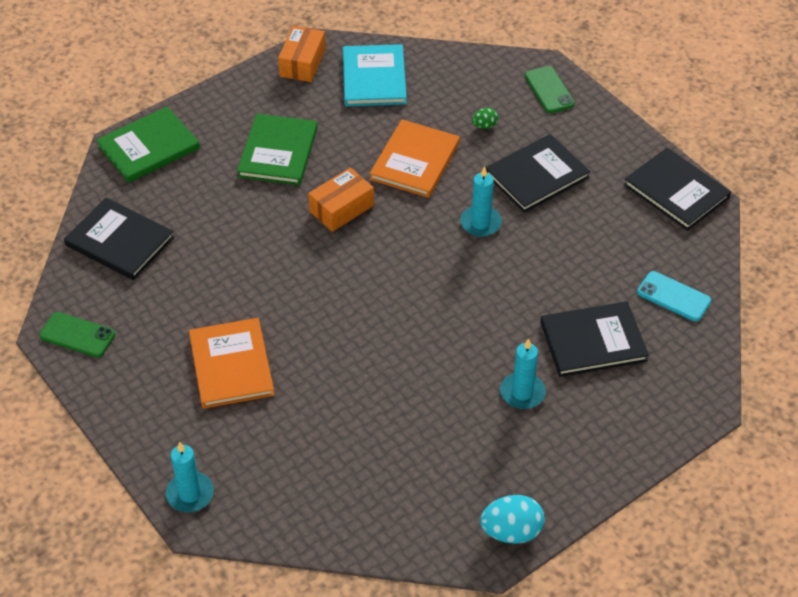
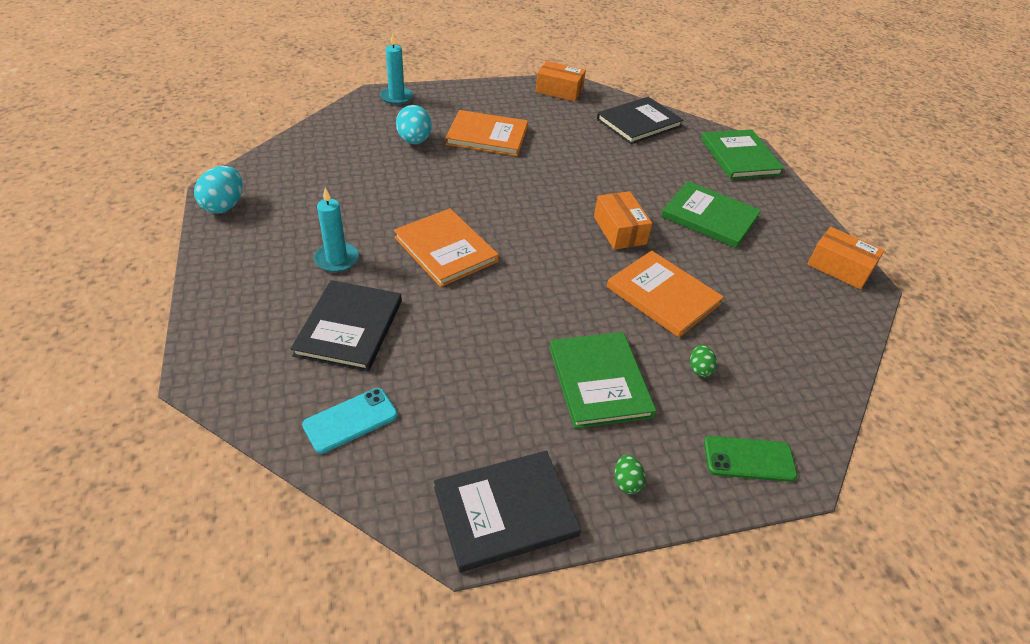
camera: 110 degrees right, 5 degrees down
(77, 335) = (559, 91): green phone -> orange box
(283, 427) = (414, 141): none -> turquoise egg
(374, 78) = (805, 309): turquoise book -> none
(454, 320) = (445, 249): none -> orange book
(480, 223) = (552, 310): turquoise candle -> none
(537, 176) = (599, 381): black book -> green book
(611, 142) = (626, 482): none -> green egg

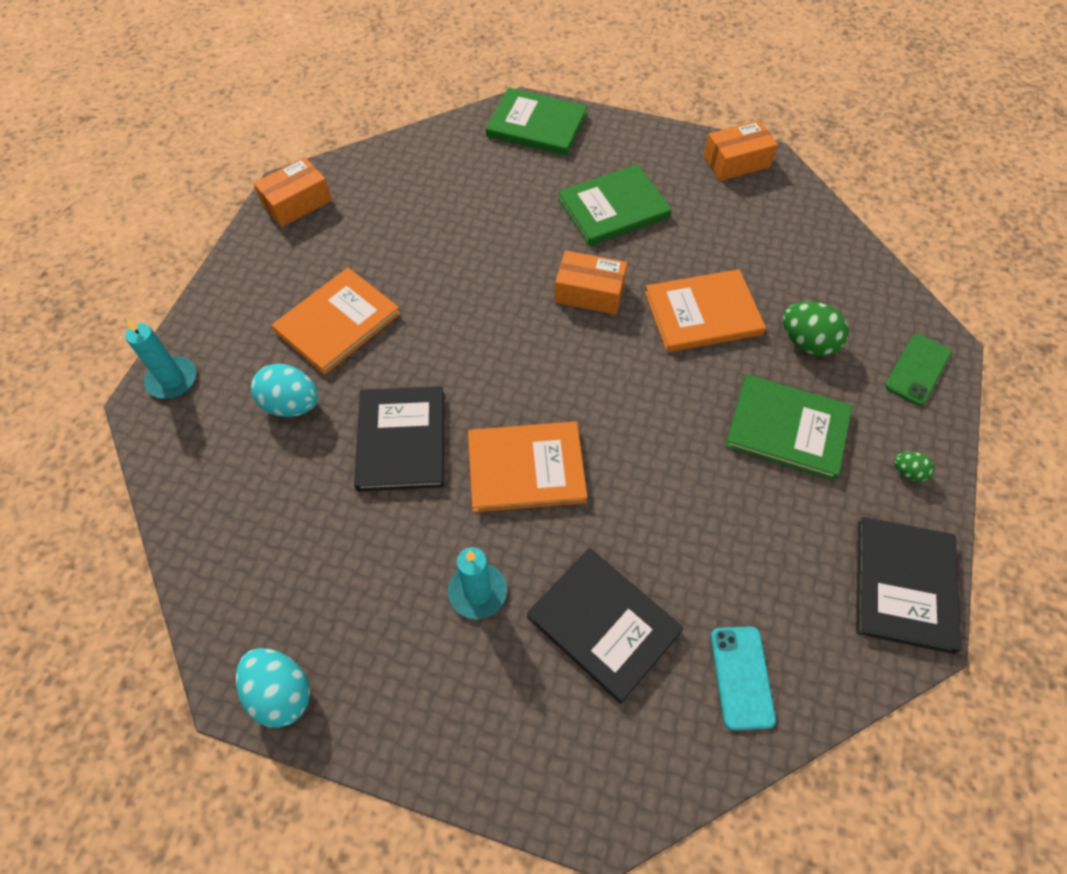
camera: 55 degrees left, 15 degrees up
(639, 123) = (418, 168): black book -> black book (401, 440)
(699, 369) = (807, 342): green egg -> green egg, size x1.88

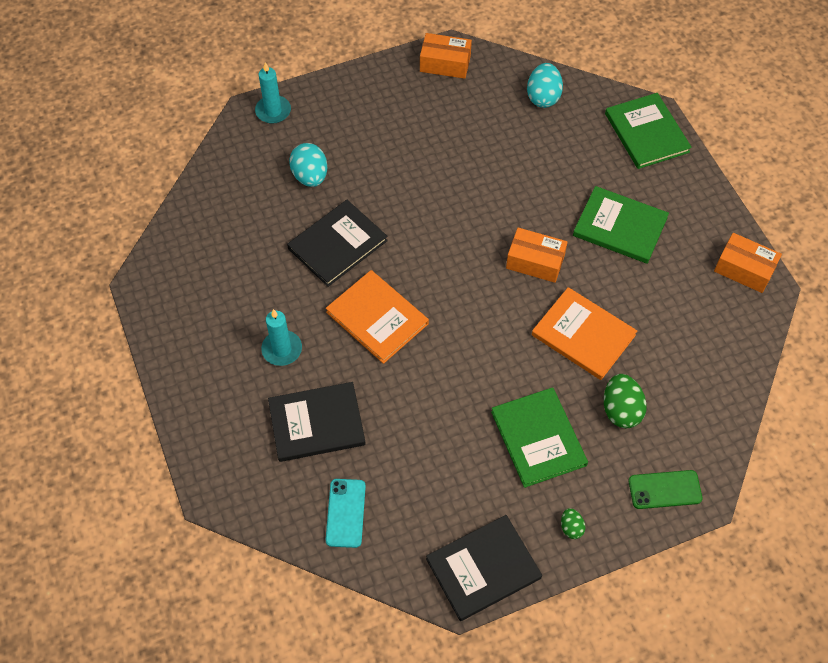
camera: 50 degrees right, 0 degrees up
(281, 693) = (155, 304): turquoise egg -> turquoise egg (543, 97)
(338, 323) = (382, 153): orange book -> none
(589, 292) = (535, 262): orange box -> orange box turned 45 degrees counterclockwise
(603, 624) = (316, 423): black book -> black book turned 75 degrees clockwise
(741, 677) = (345, 513): turquoise phone -> turquoise phone turned 45 degrees counterclockwise

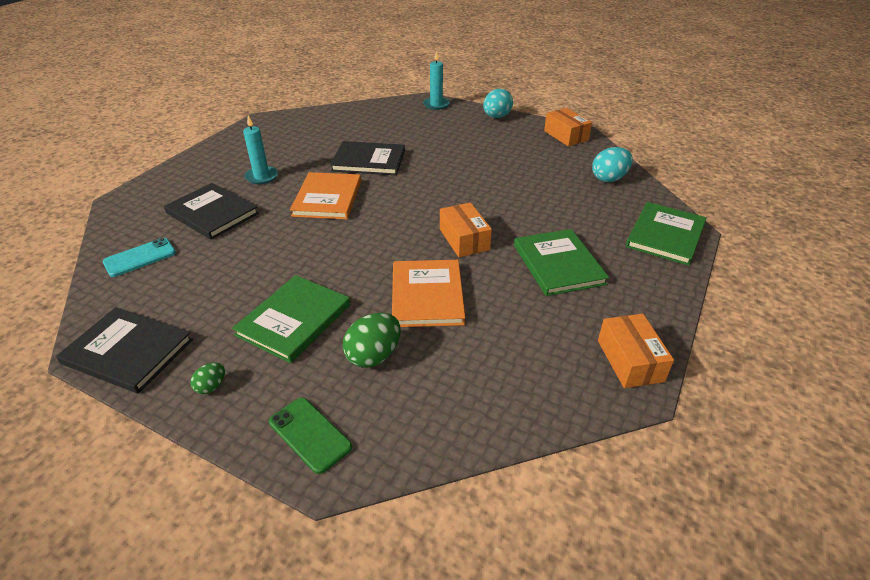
camera: 50 degrees right, 20 degrees down
(310, 176) = (407, 132): turquoise egg -> turquoise egg (496, 117)

